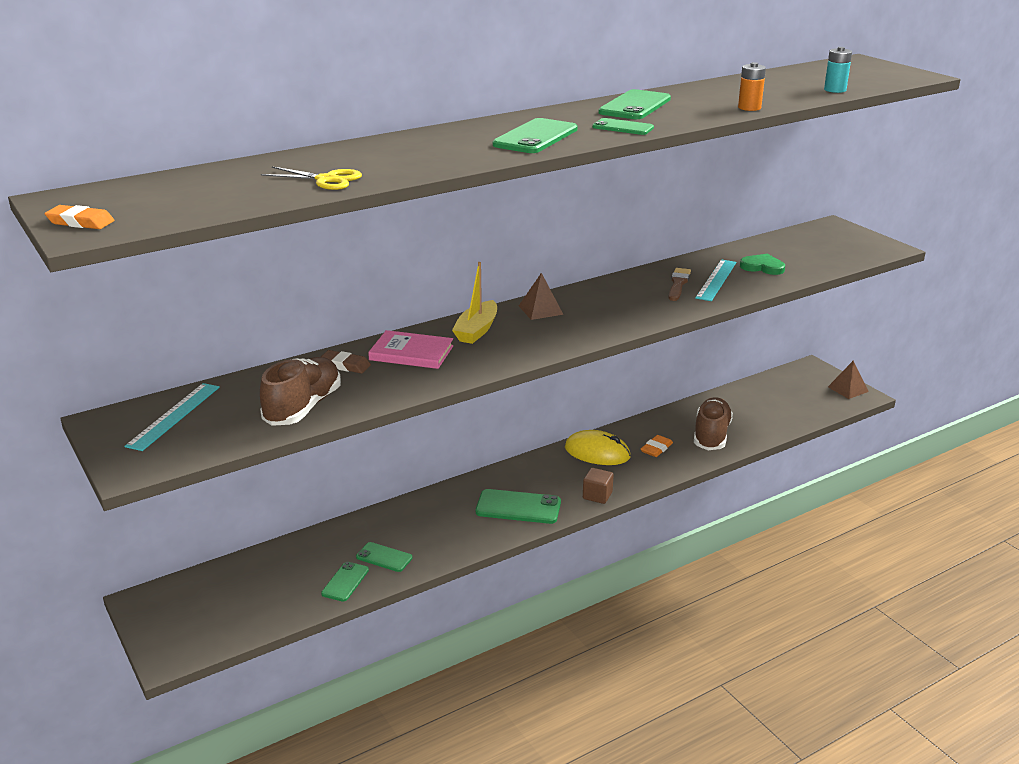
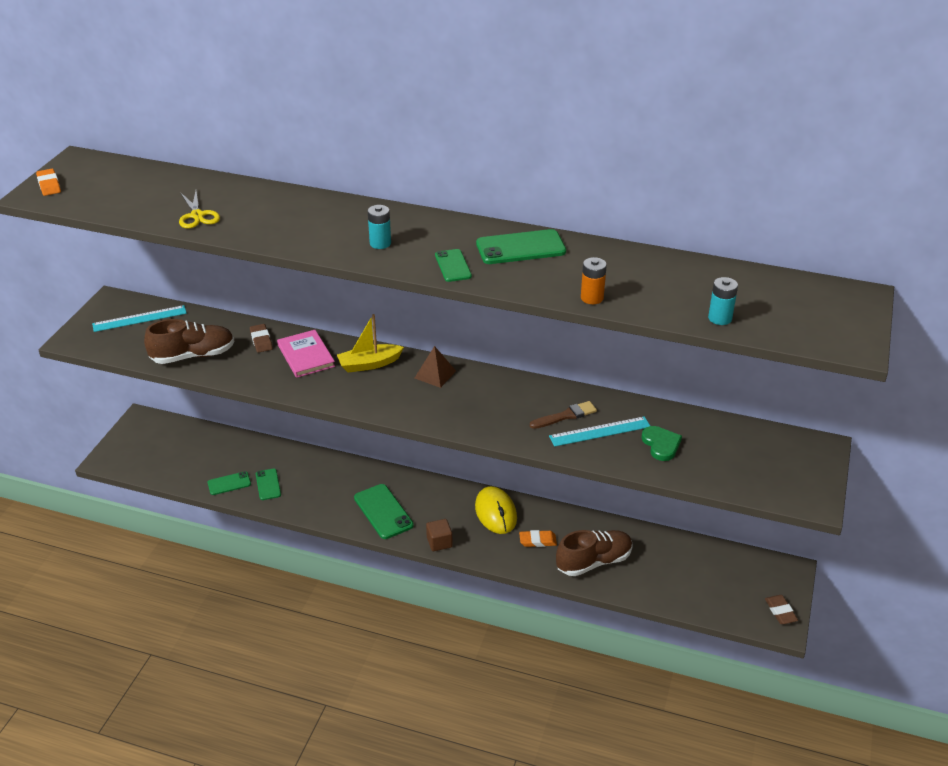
camera: 50 degrees right, 10 degrees up
(536, 137) = (380, 243): green phone -> turquoise battery
(848, 389) = (780, 611): brown pyramid -> brown eraser

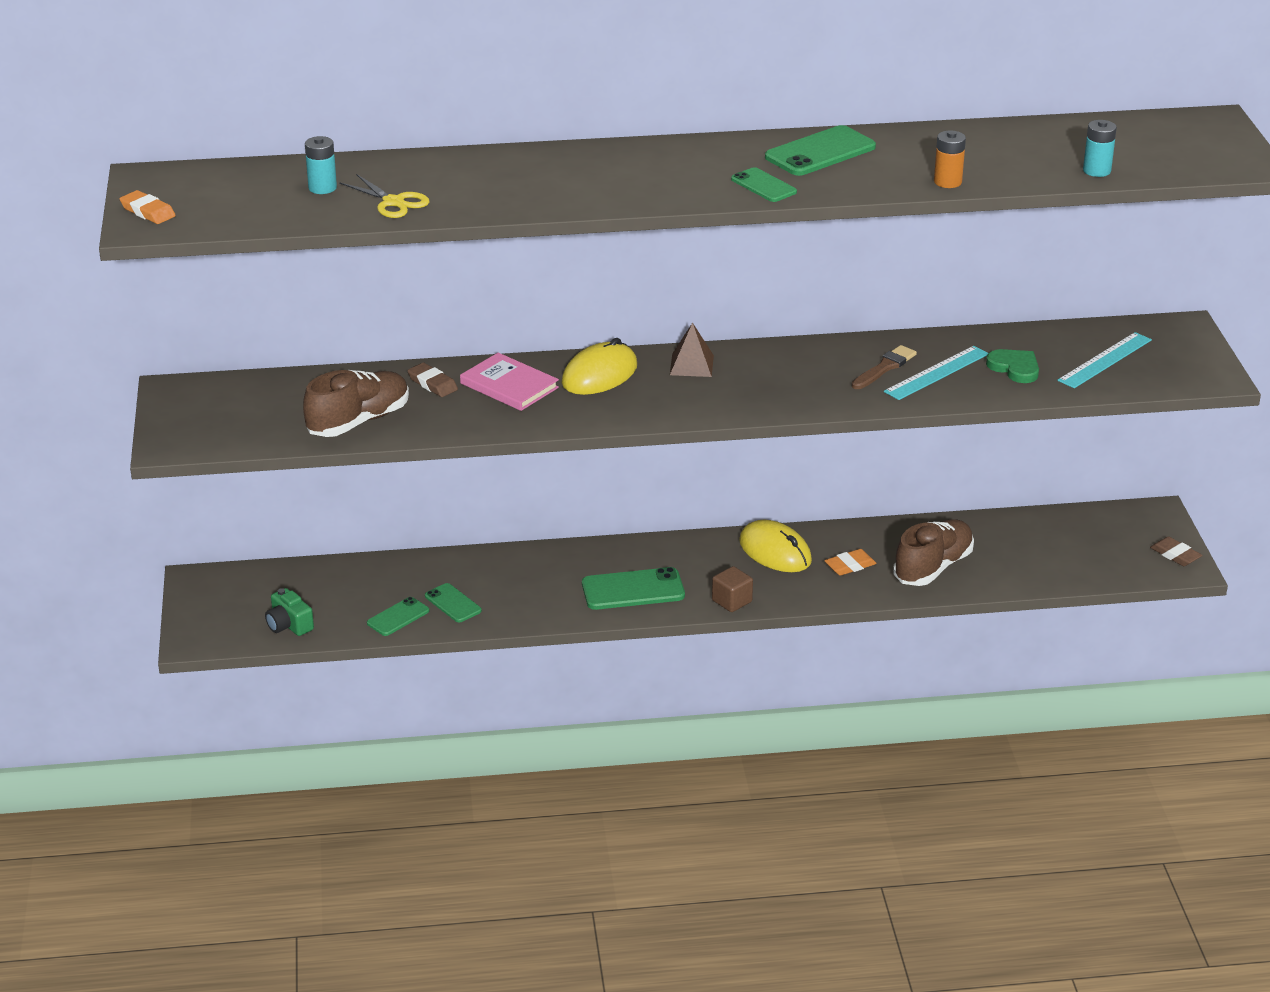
camera: 25 degrees left, 5 degrees down
(139, 318) = (237, 400): turquoise ruler -> turquoise ruler (1105, 360)
(164, 468) = (289, 625): none -> green camera
(369, 364) = (599, 374): yellow boat -> yellow mouse
(380, 243) = (654, 182): turquoise battery -> turquoise battery (322, 188)
(383, 511) = (633, 590): green phone -> green phone turned 45 degrees counterclockwise

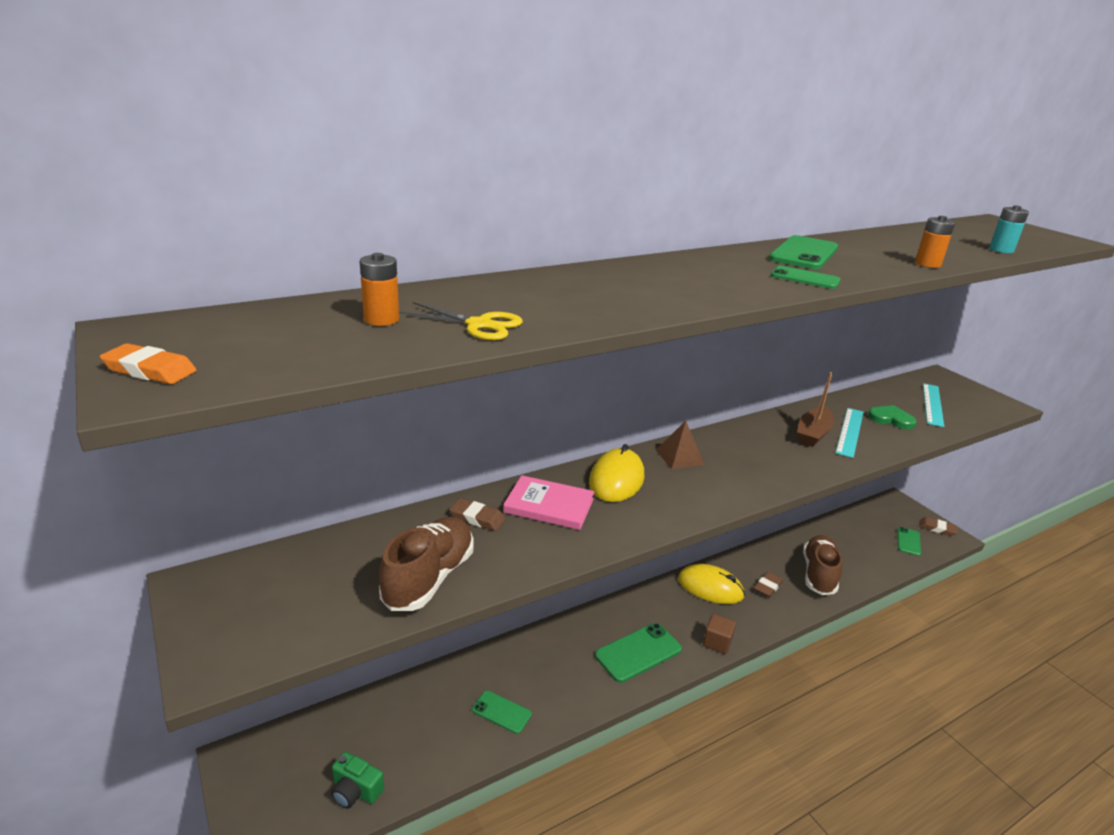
camera: 25 degrees left, 5 degrees down
(322, 188) = (381, 319): turquoise battery -> orange battery
(398, 617) = (460, 745): green phone -> green phone (908, 541)
(850, 565) = (768, 587): orange eraser -> brown eraser
(885, 367) = (813, 434): brown brush -> brown boat

